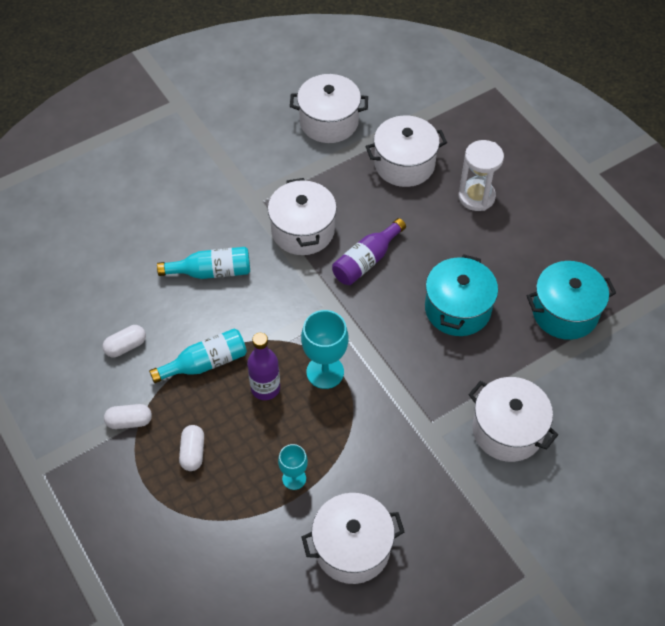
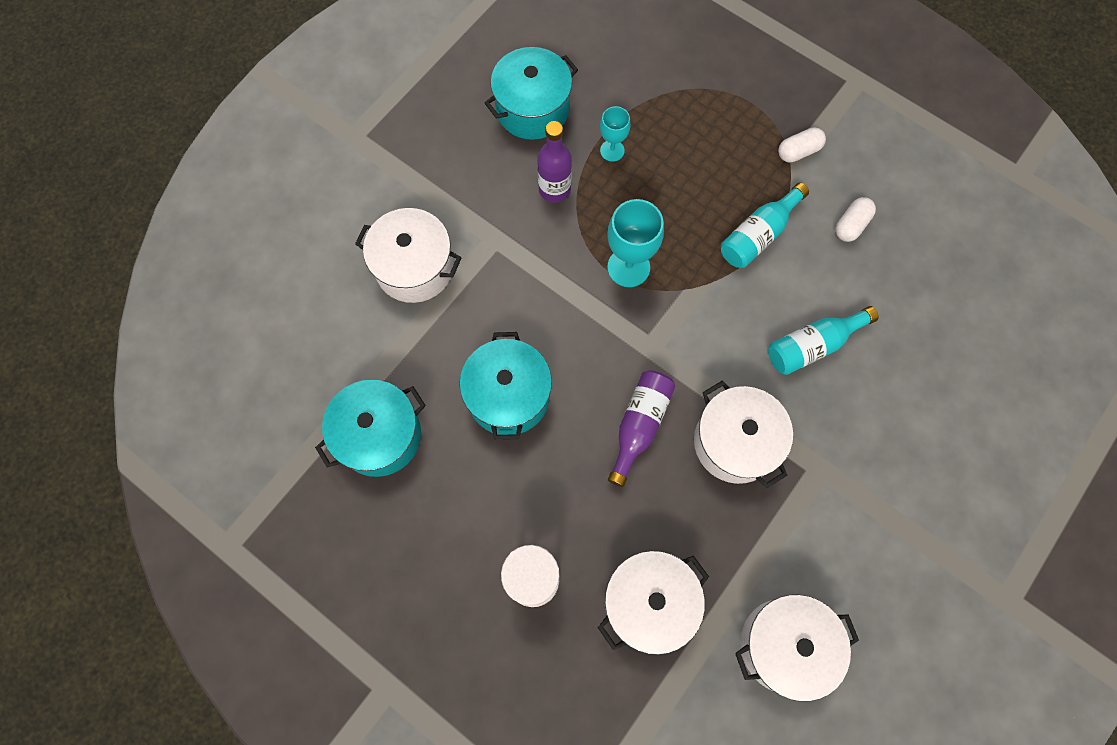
camera: 160 degrees right, 15 degrees up
(193, 452) = (720, 143): white capsule -> none
(265, 388) = (682, 229): purple bottle -> purple bottle (554, 189)
(352, 547) = (532, 109): white pot -> turquoise pot

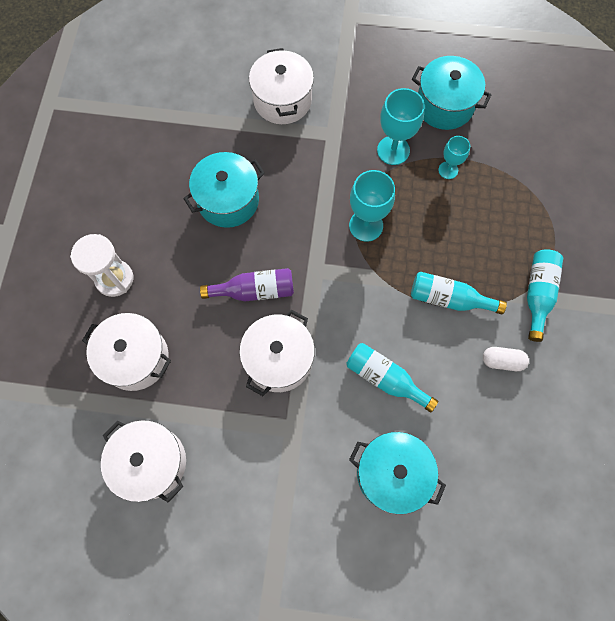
camera: 60 degrees right, 0 degrees up
(379, 435) = (159, 142): turquoise pot -> turquoise pot (392, 473)
(554, 189) = (393, 150): purple bottle -> turquoise goblet
(798, 151) = (537, 294): white capsule -> turquoise bottle

